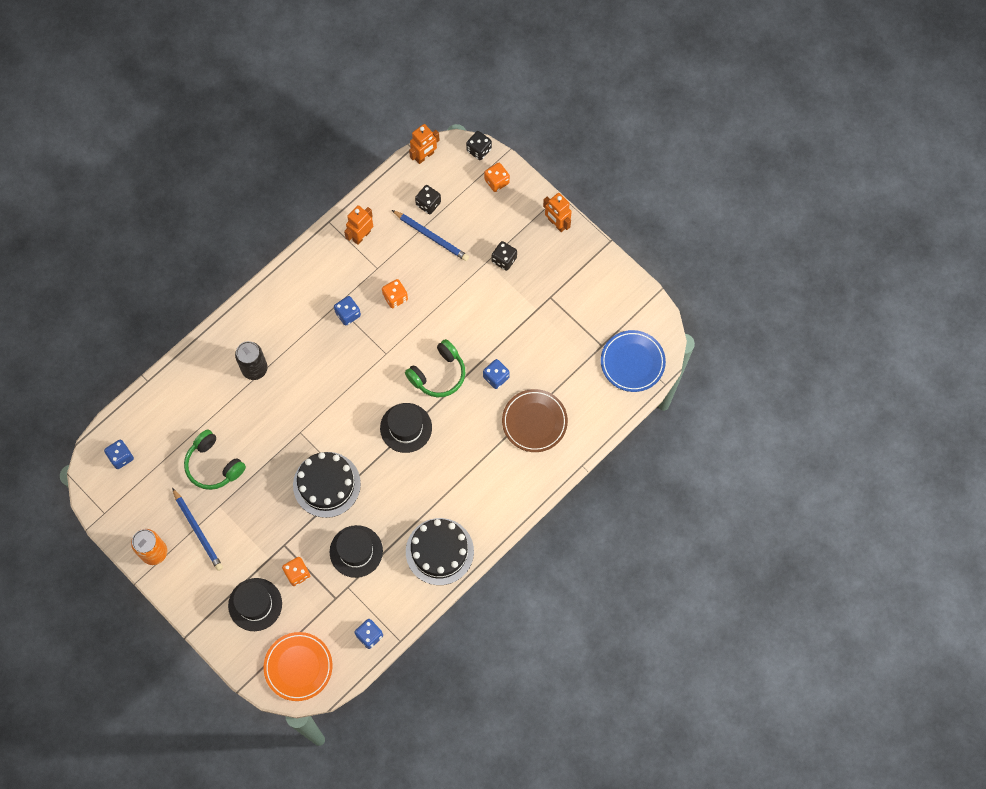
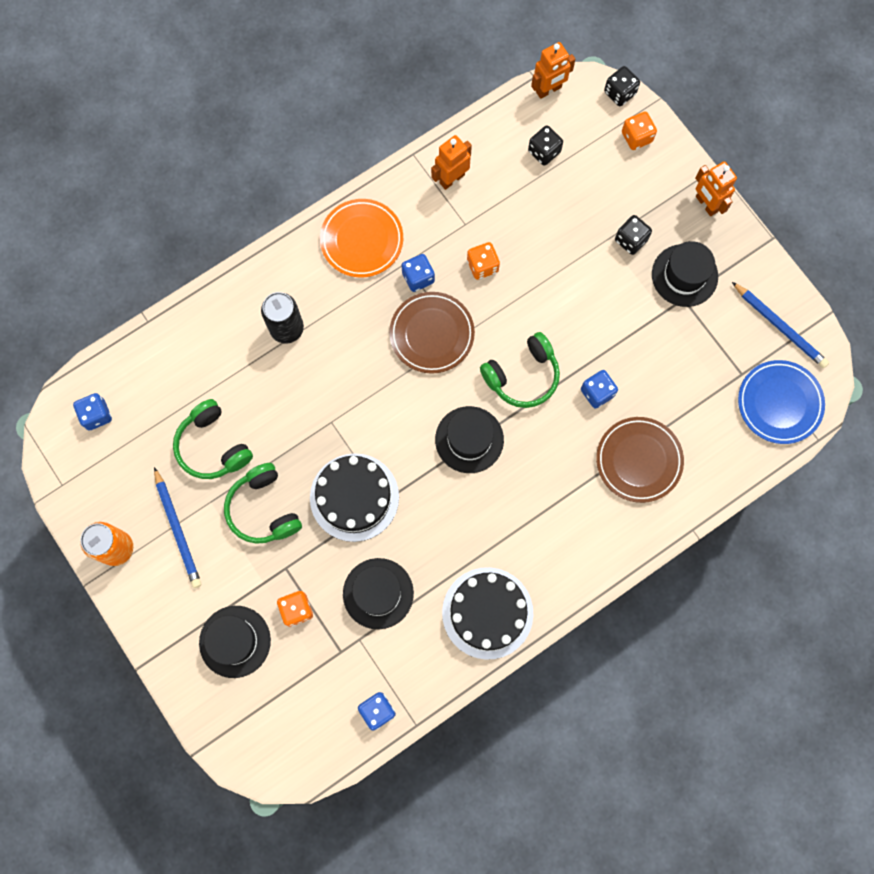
camera: 10 degrees right, 5 degrees up
(260, 505) = (263, 509): none -> green headphones
(298, 667) = (277, 736): orange plate -> orange plate (362, 240)
(365, 354) = (432, 334): none -> brown plate
(431, 236) = (541, 194): blue pencil -> blue pencil (779, 326)
(548, 279) = (684, 275): none -> black hat

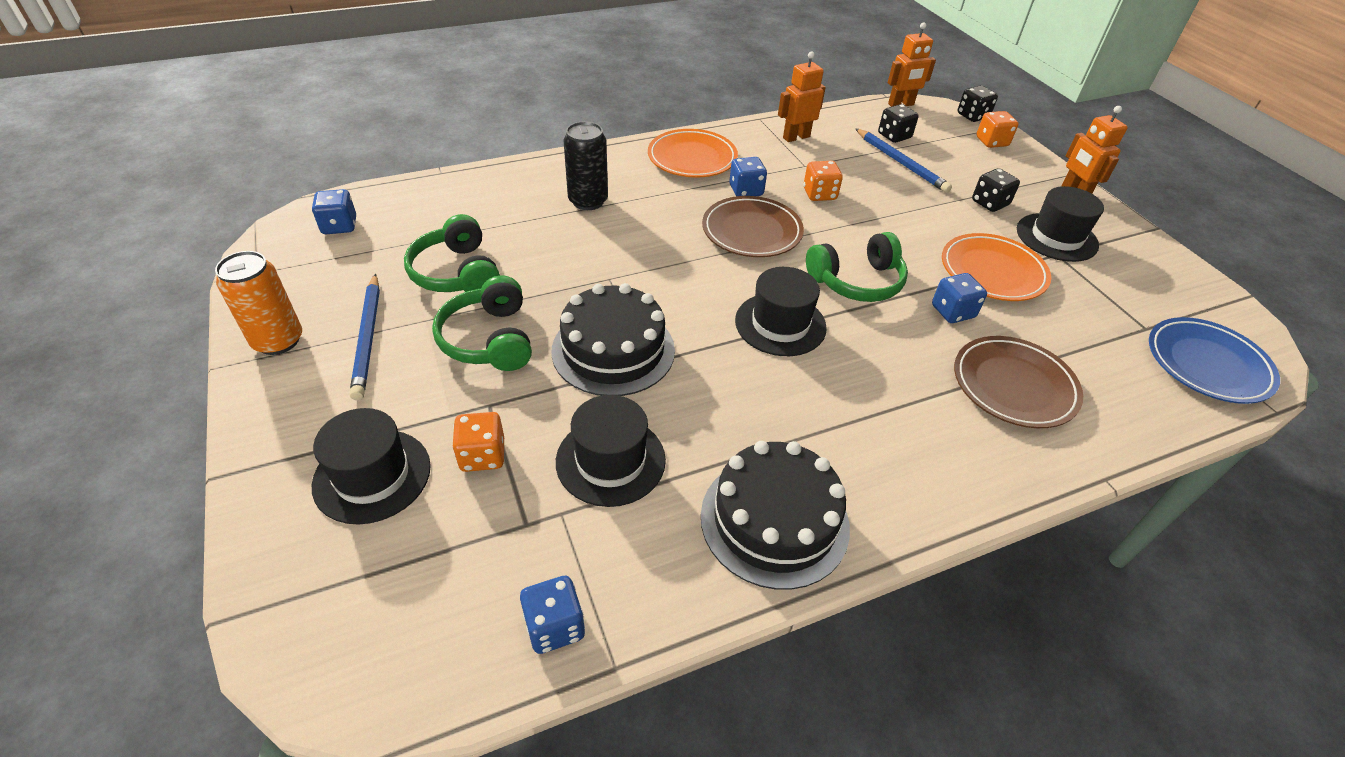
camera: 10 degrees right, 30 degrees down
(629, 336) = (992, 272): none -> orange plate
(779, 326) = (1187, 296): blue pencil -> blue pencil (901, 163)

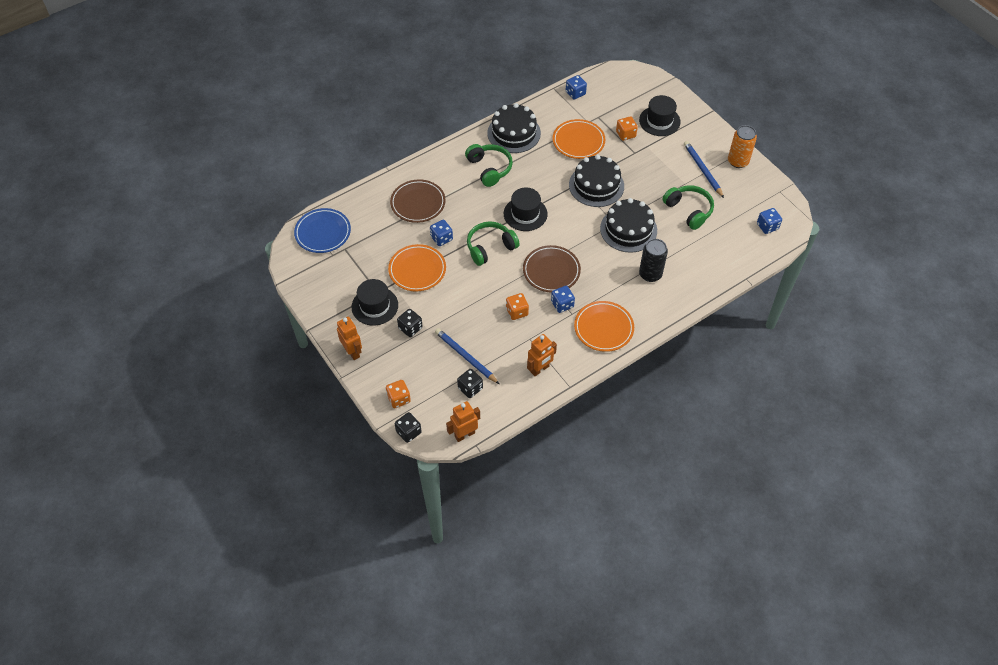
camera: 170 degrees right, 10 degrees up
(489, 339) = (652, 179): green headphones -> green headphones (489, 168)
(589, 264) = (628, 229): none -> black cake
(610, 460) = (578, 141): black hat -> orange plate

